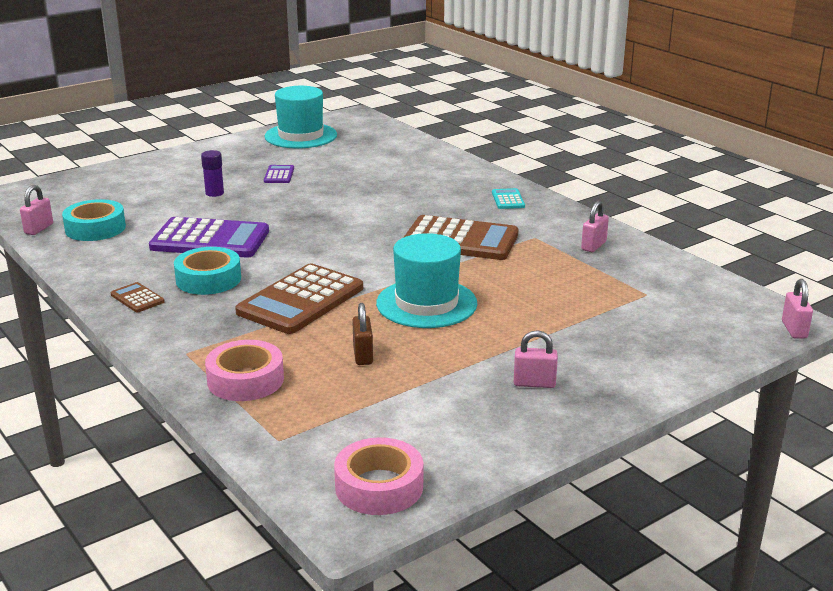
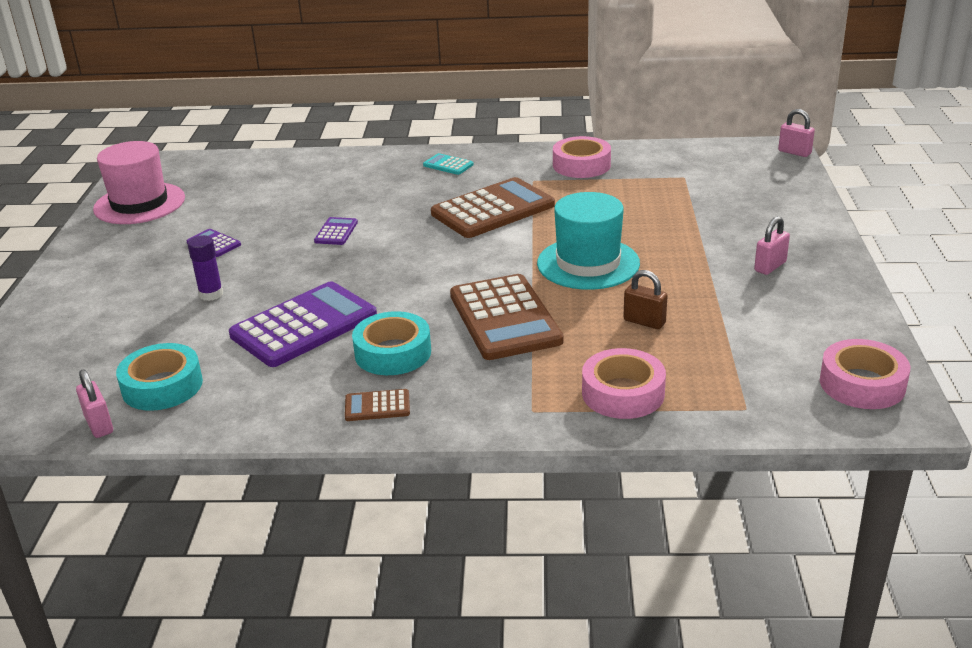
camera: 50 degrees left, 5 degrees up
(301, 136) = (139, 203): turquoise hat -> pink hat
(347, 202) = (336, 232): none -> purple calculator
(593, 246) = (581, 165): pink padlock -> pink tape

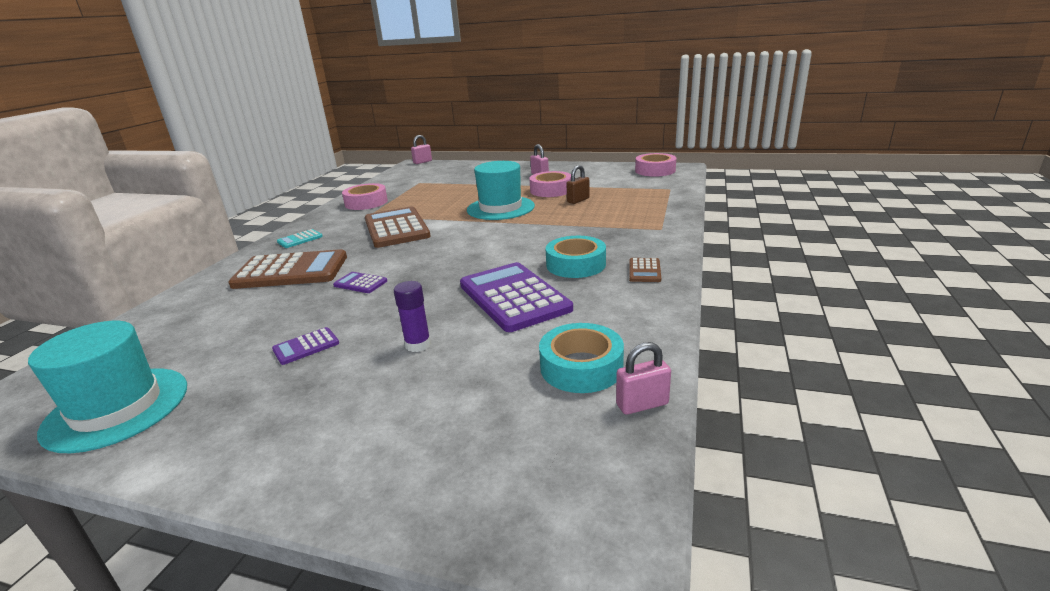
camera: 75 degrees left, 5 degrees down
(139, 203) = (117, 408): pink hat -> turquoise hat
(505, 318) = (551, 231): brown calculator -> brown calculator (291, 271)
(623, 393) = (649, 209): pink tape -> pink tape (551, 190)

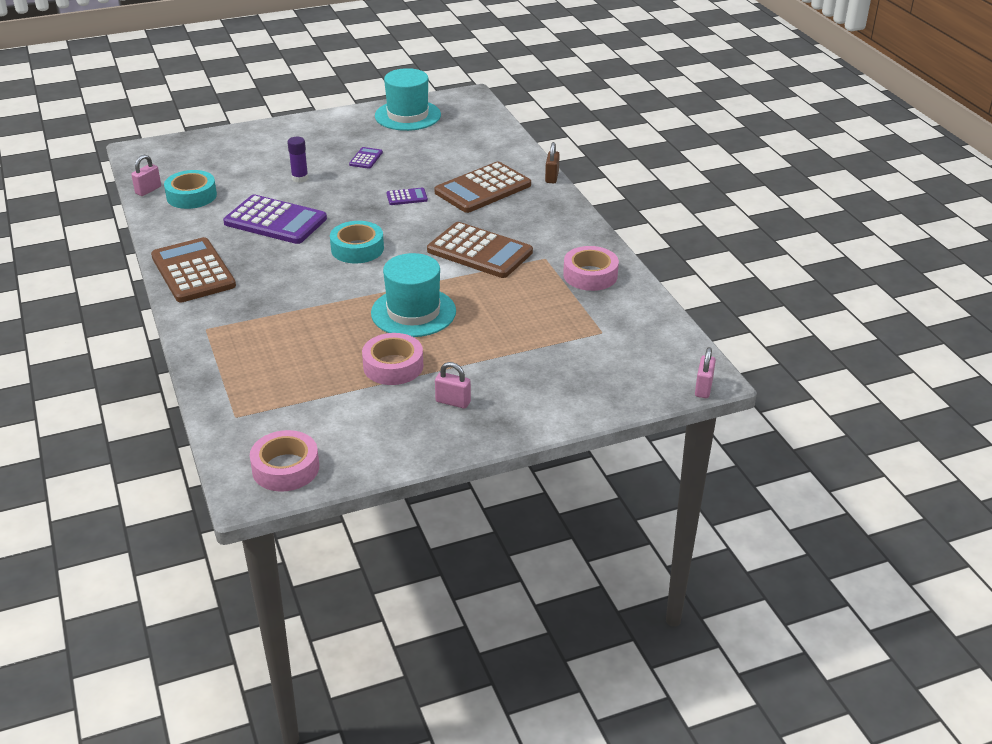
camera: 140 degrees right, 10 degrees up
(300, 239) = (547, 213): turquoise calculator -> none
(576, 264) = (255, 261): turquoise tape -> turquoise tape (357, 249)
(578, 200) = (336, 353): brown padlock -> brown padlock (552, 177)
(644, 271) = (193, 271): brown calculator -> brown calculator, size x2.26

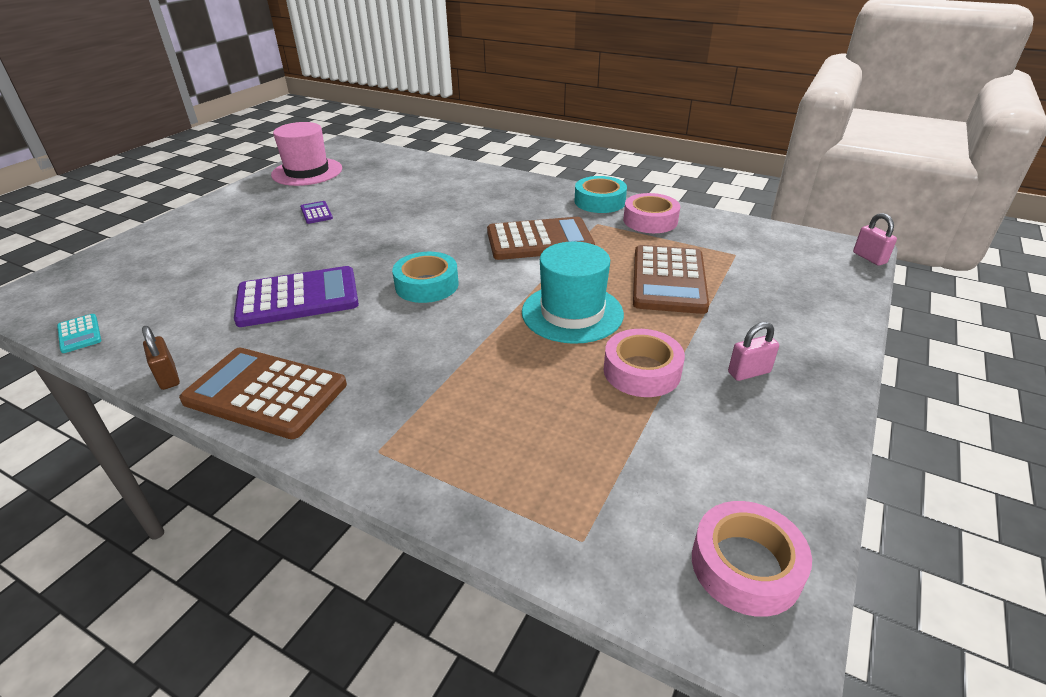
camera: 40 degrees left, 0 degrees up
(148, 190) = (79, 334): pink padlock -> turquoise calculator
(191, 196) = (153, 316): turquoise tape -> turquoise tape (599, 201)
(300, 178) = (269, 251): purple glue stick -> none
(407, 115) = (307, 172): turquoise hat -> pink hat
(407, 197) = (405, 227): purple calculator -> none
(483, 189) = (461, 197): brown calculator -> brown calculator (669, 280)
(552, 177) = (501, 171): brown padlock -> brown padlock (168, 377)

